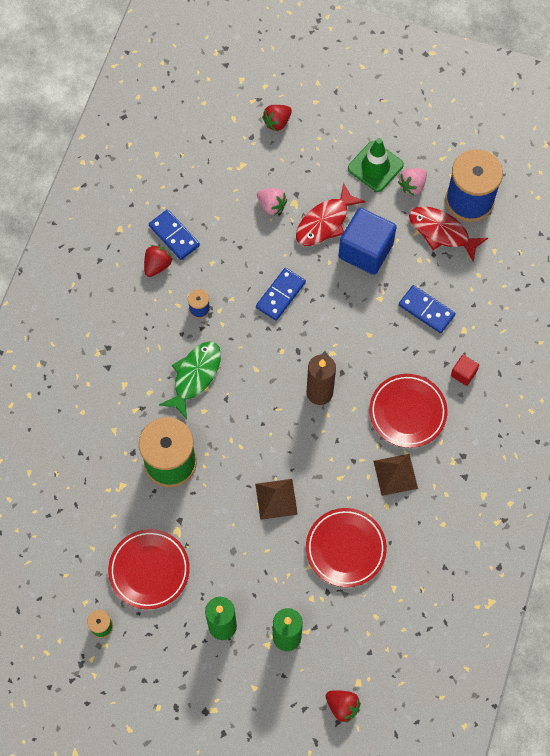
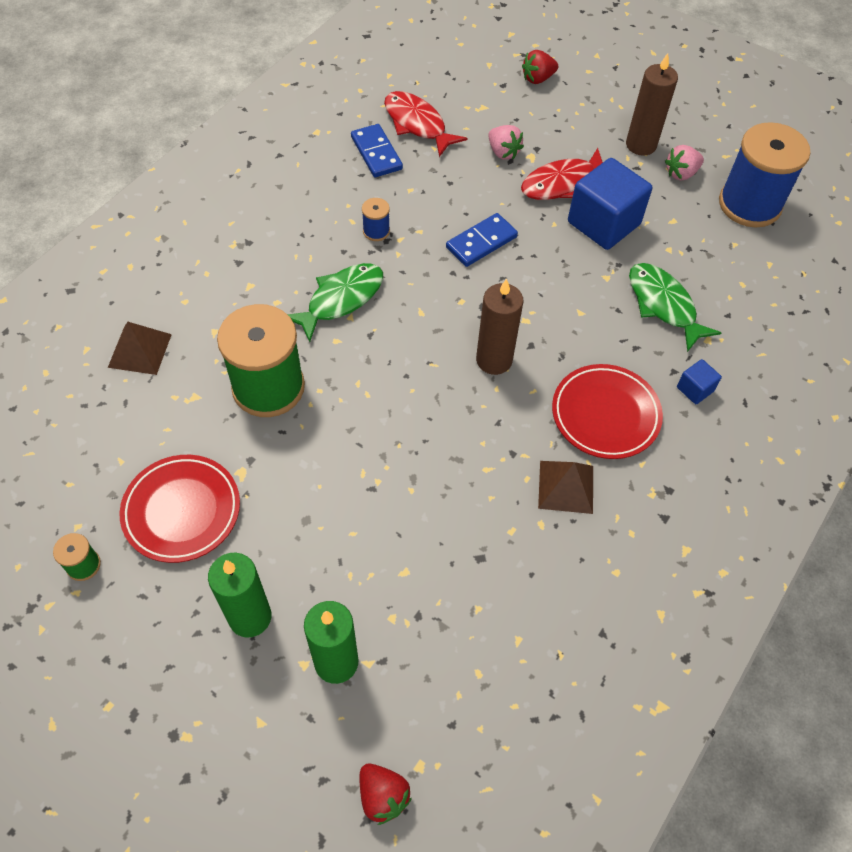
camera: 15 degrees right, 10 degrees down
(157, 265) = (344, 176): red strawberry -> none
(276, 499) = (390, 470): brown pyramid -> brown pyramid (140, 350)
(345, 548) = (464, 563): red plate -> none
(375, 166) = (641, 145): green traffic cone -> brown candle
(426, 310) = (663, 305): blue domino -> green fish
(441, 232) = (705, 228): red fish -> red fish (417, 124)
(463, 373) = (695, 389): red cube -> blue cube

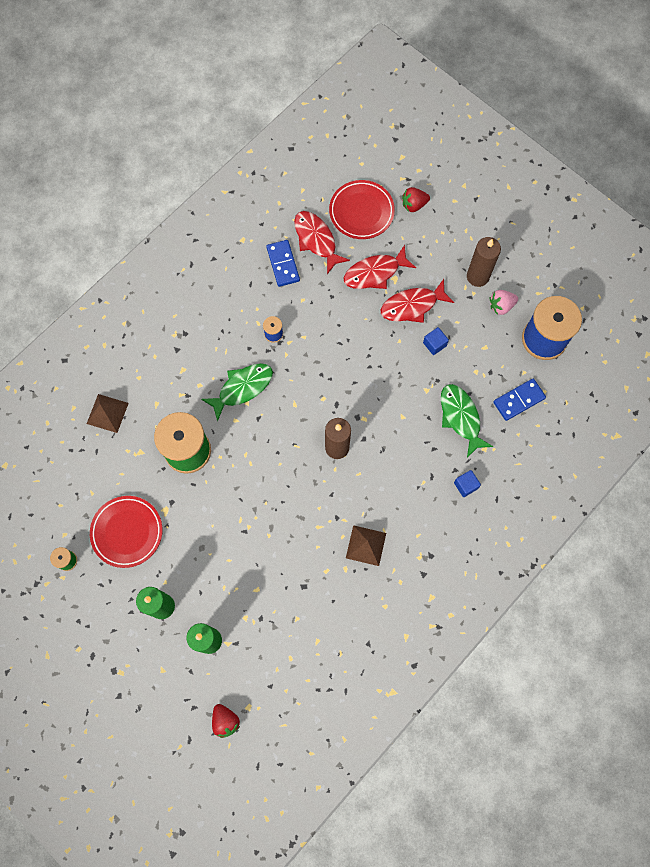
camera: 10 degrees right, 15 degrees up
(481, 242) = (345, 351): blue domino -> blue domino (518, 400)
(503, 152) = (375, 273): pink strawberry -> red fish
(603, 223) = (434, 344): blue cube -> blue cube, size x0.46
(605, 414) = (402, 497): red plate -> red plate (361, 212)

